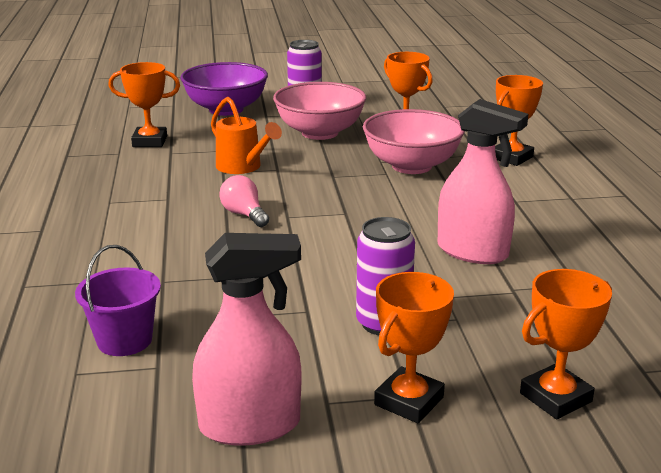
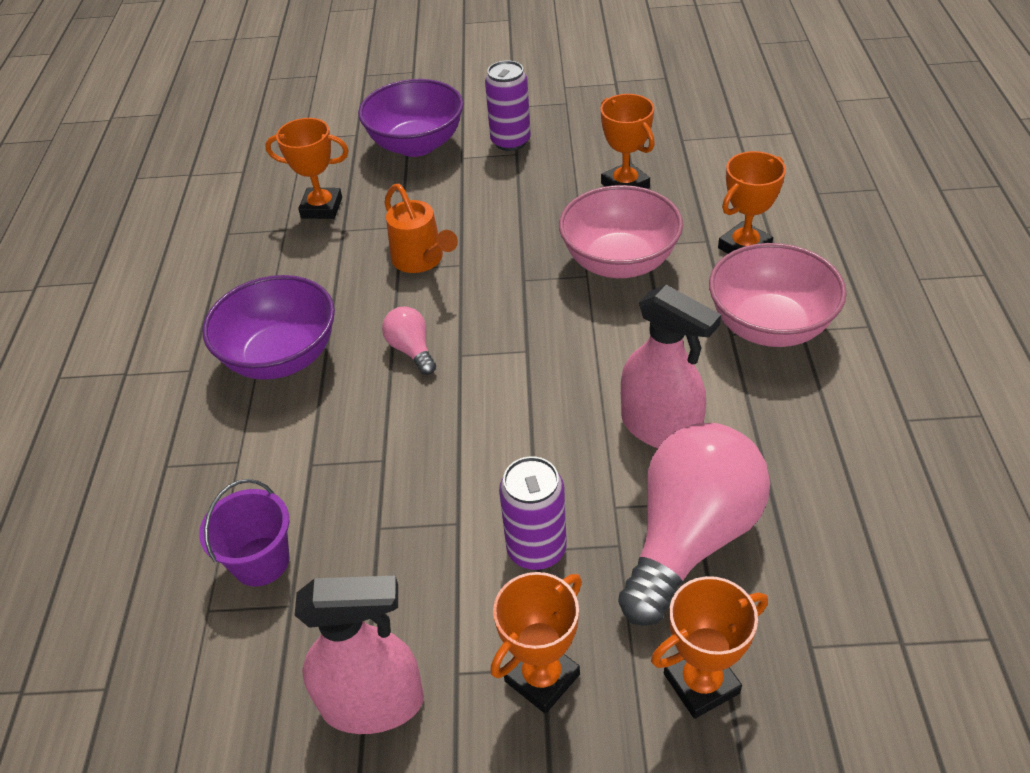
camera: 10 degrees right, 20 degrees up
(126, 221) = (281, 357): none -> purple bowl
(320, 133) = (520, 193): pink bowl -> pink bowl (769, 326)
(517, 312) = (690, 538): none -> pink light bulb

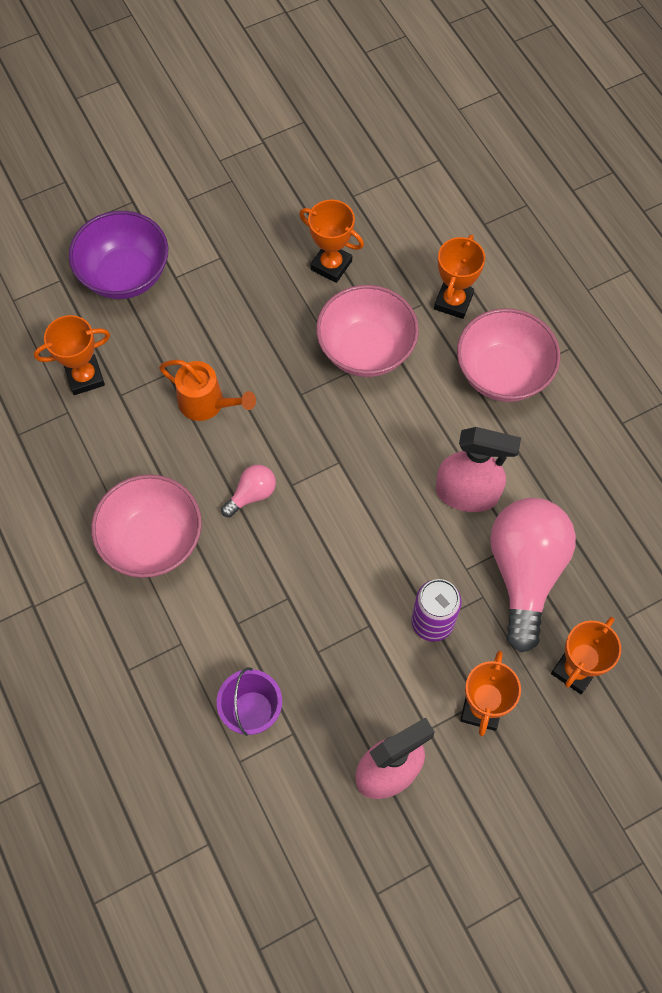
camera: 30 degrees left, 20 degrees up
(281, 357) = (152, 540): purple bowl -> pink bowl
(412, 350) = (252, 494): pink light bulb -> pink light bulb turned 105 degrees clockwise
(510, 141) = (208, 244): purple can -> none

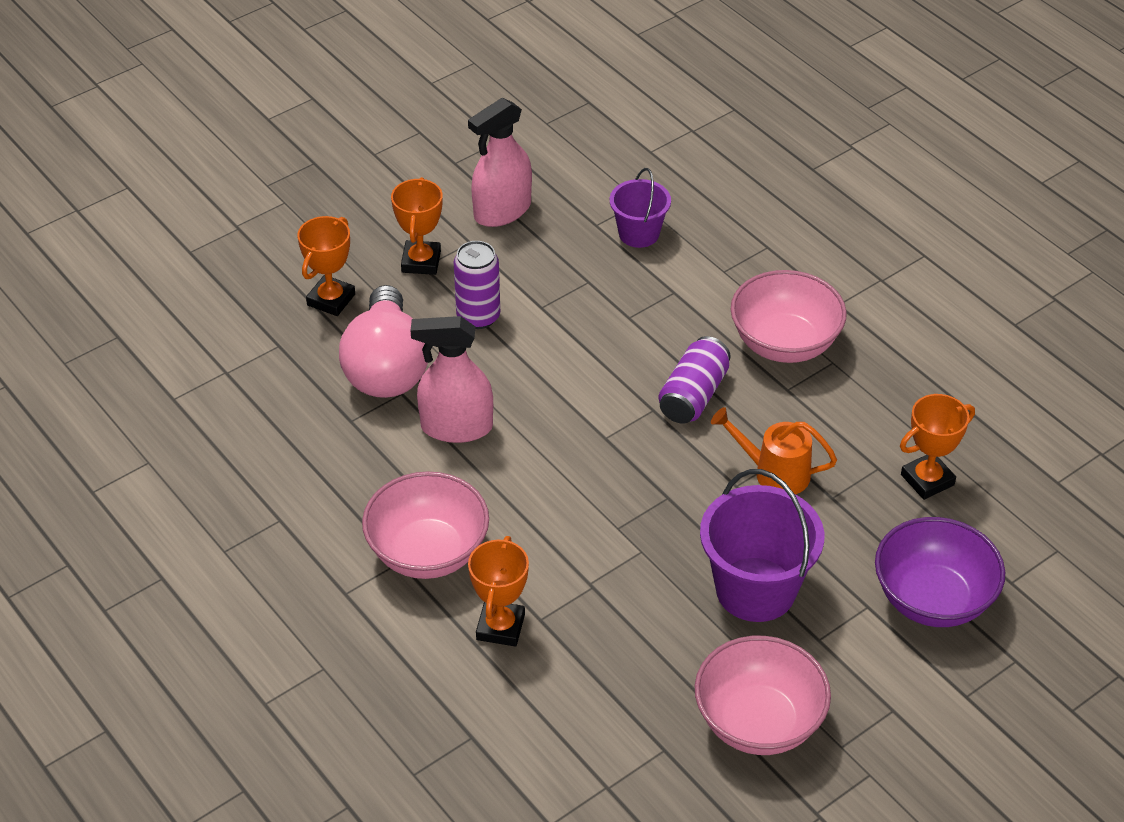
camera: 170 degrees right, 20 degrees down
(252, 494) = (693, 395): pink light bulb -> purple can
(254, 303) = (755, 589): none -> purple bucket
(331, 265) = (670, 650): orange trophy -> none
(366, 349) = (601, 555): pink bowl -> pink bowl (758, 722)

